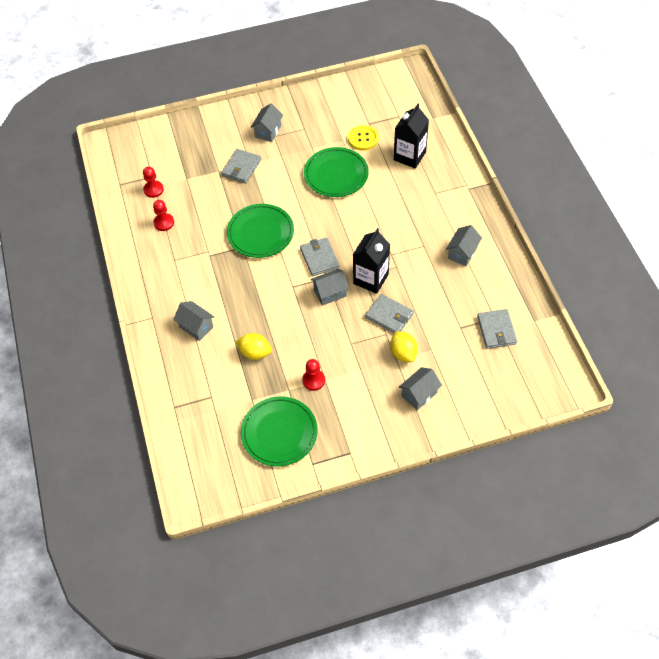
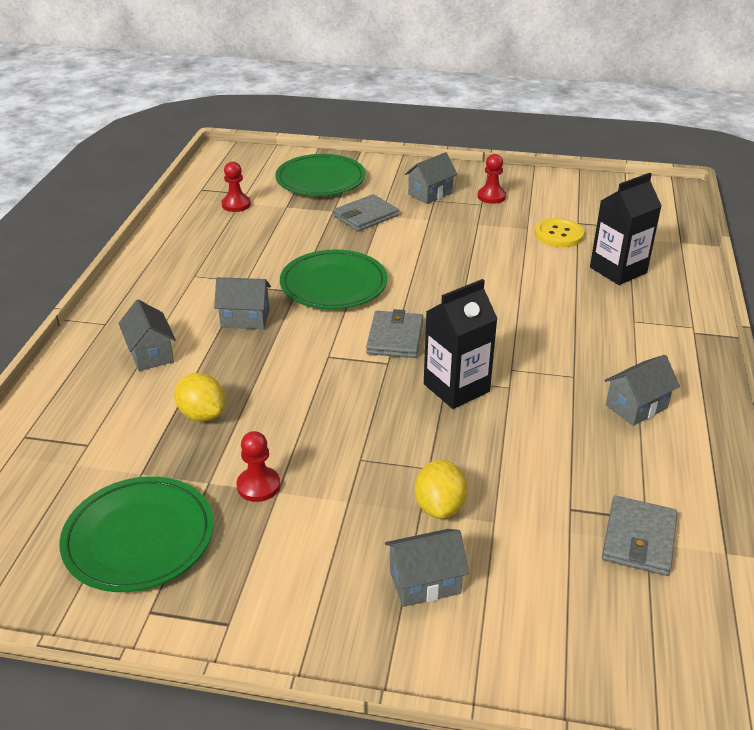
camera: 25 degrees right, 20 degrees down
(164, 223) = (217, 237): red pawn -> red pawn (491, 196)
(330, 293) = (378, 383): grey house -> grey house (245, 319)
(336, 175) = (491, 258): green plate -> green plate (320, 180)
(389, 316) = (452, 445): grey wallet -> none

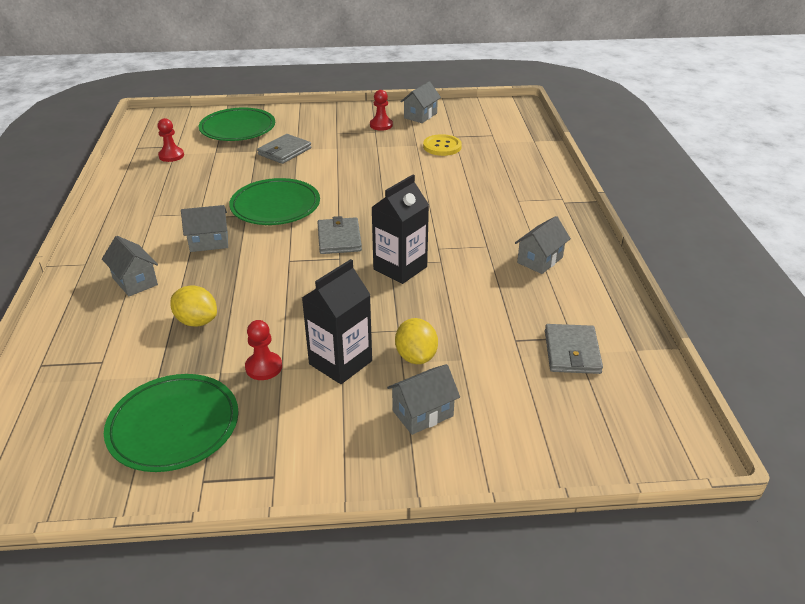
camera: 15 degrees left, 0 degrees up
(430, 194) = (331, 129): grey house -> grey house (420, 116)
(618, 270) = (495, 166): black carton -> black carton (340, 362)

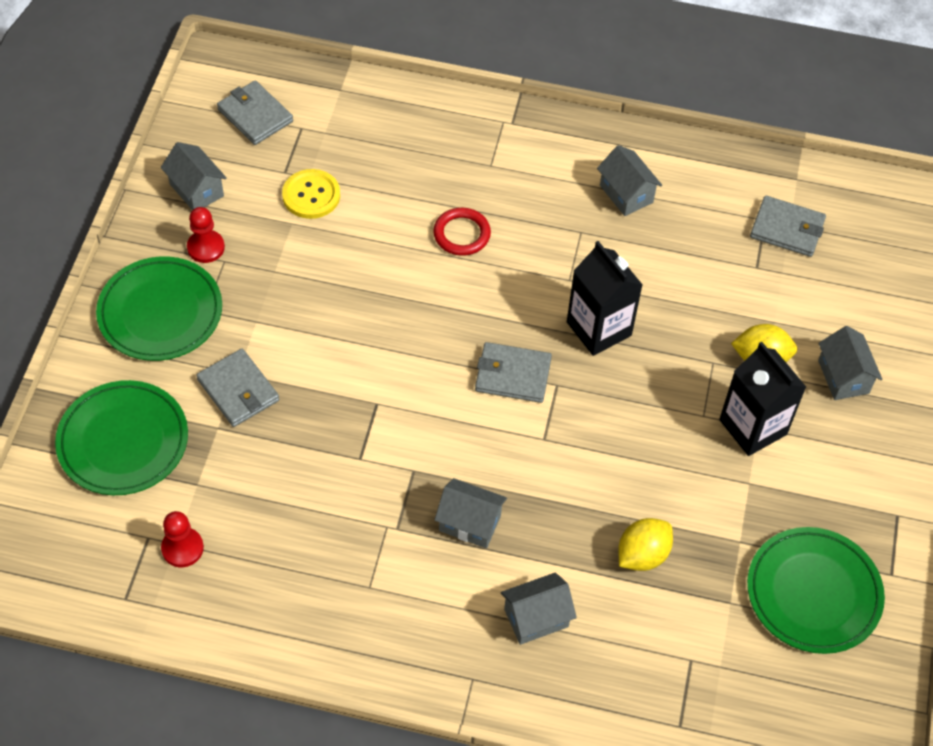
camera: 75 degrees left, 20 degrees up
(209, 242) = (470, 523): grey house -> grey house turned 75 degrees counterclockwise
(264, 367) = (742, 499): red pawn -> none
(275, 206) = (403, 430): green plate -> green plate (160, 312)
(449, 200) = (462, 234): none -> red ring
(489, 121) = (255, 115): none -> grey wallet

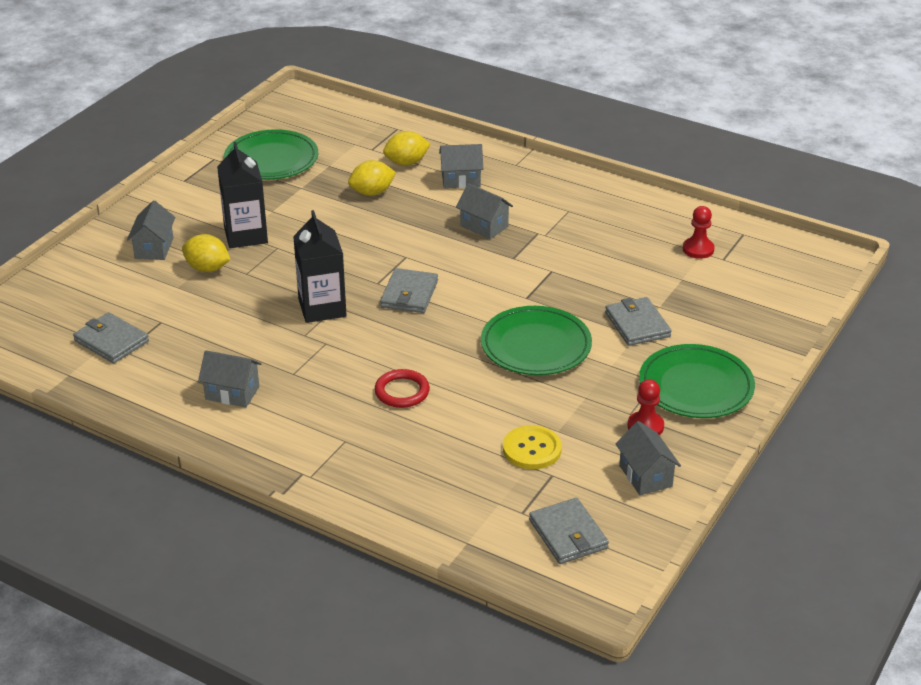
camera: 160 degrees left, 20 degrees down
(123, 441) = (737, 311): green plate -> green plate (536, 346)
(512, 375) = (409, 294): grey wallet -> grey wallet turned 75 degrees clockwise
(626, 194) = (232, 393): grey house -> grey house turned 60 degrees counterclockwise
(627, 638) = (406, 163): none -> yellow lemon

